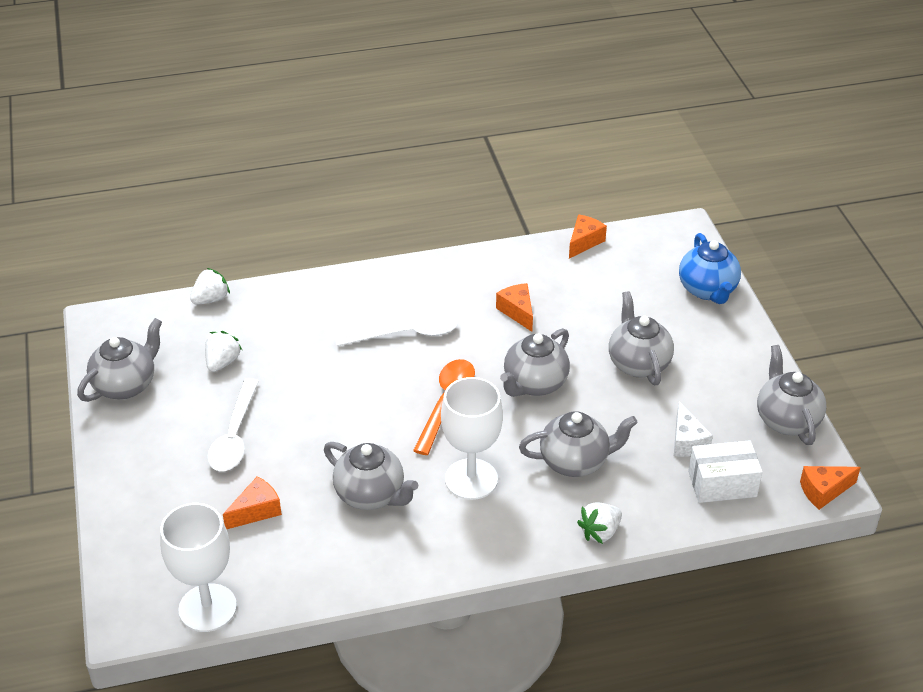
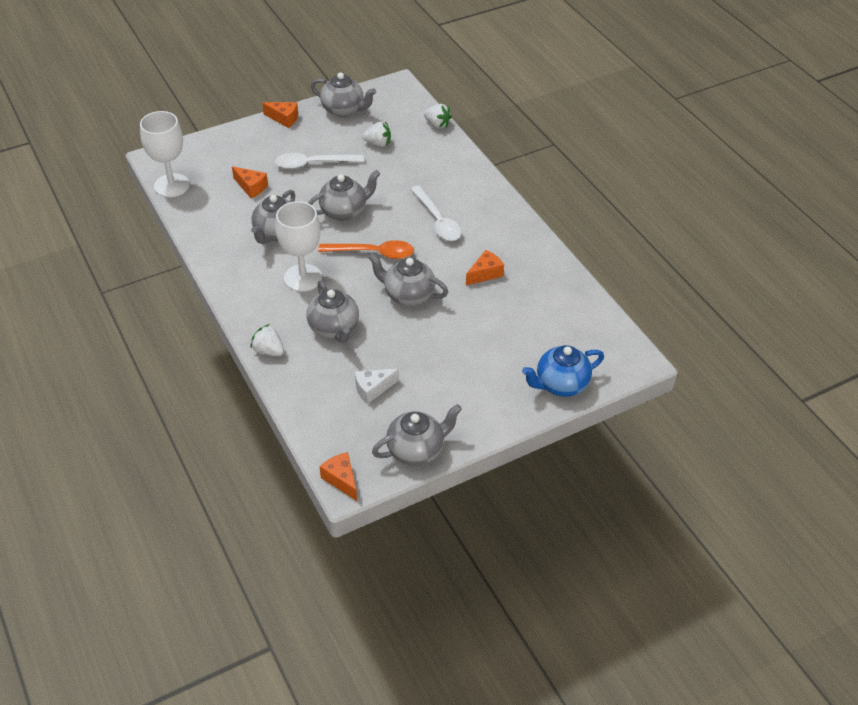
camera: 75 degrees right, 5 degrees up
(584, 242) = (588, 299): orange cheese -> orange cheese (284, 119)
(638, 363) = (452, 351): grey teapot -> grey teapot (344, 211)
(722, 484) = (333, 415): white box -> none

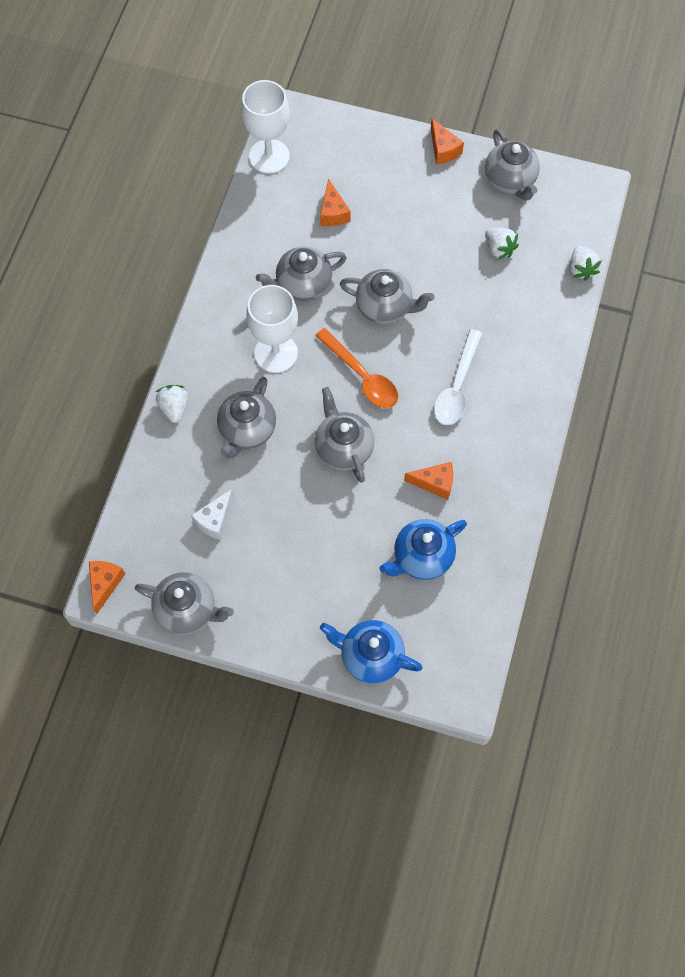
camera: 45 degrees right, 20 degrees up
(313, 164) = (414, 227): white spoon -> none
(373, 389) = (215, 520): white cheese -> white cheese turned 75 degrees counterclockwise
(525, 314) = (422, 557): none -> blue teapot

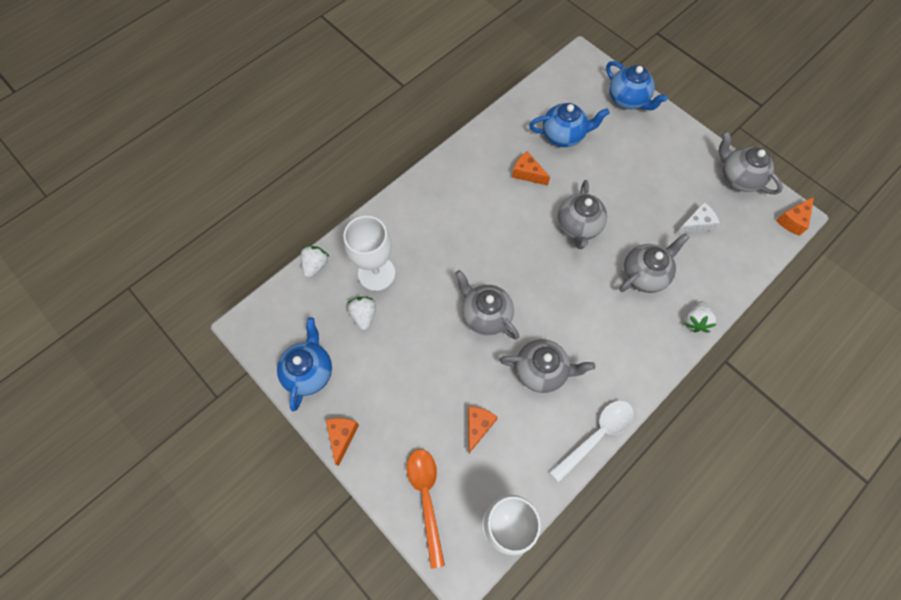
camera: 150 degrees left, 0 degrees up
(276, 353) = (593, 323): white goblet -> white goblet (376, 273)
(361, 376) = (535, 270): orange spoon -> orange spoon (426, 498)
(457, 386) = (470, 227): white spoon -> white spoon (596, 435)
(510, 180) = (309, 371): grey teapot -> blue teapot

